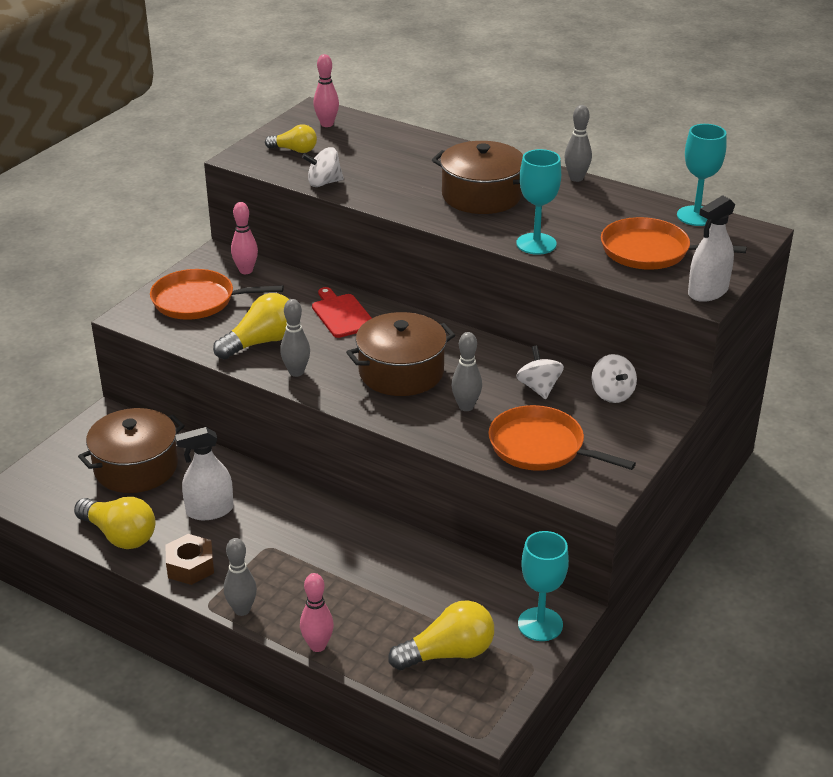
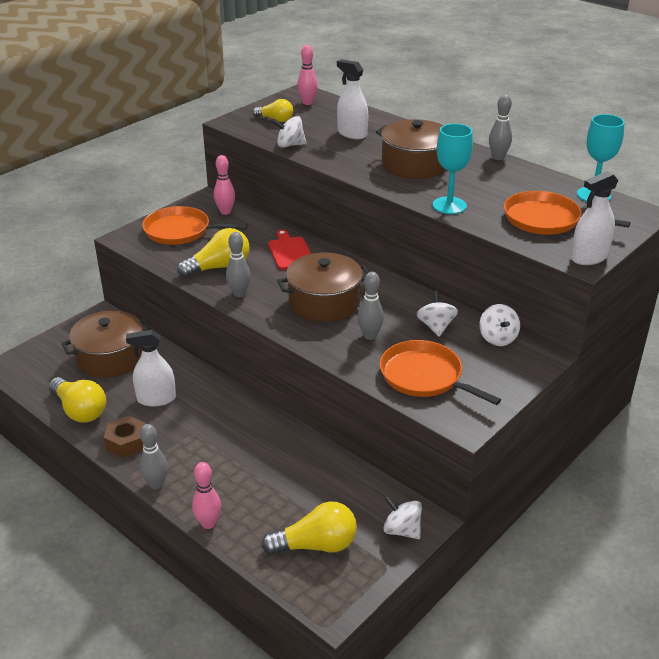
camera: 10 degrees right, 0 degrees up
(394, 161) = (352, 134): none -> white spray bottle
(540, 624) = (402, 530): turquoise goblet -> white spinning top

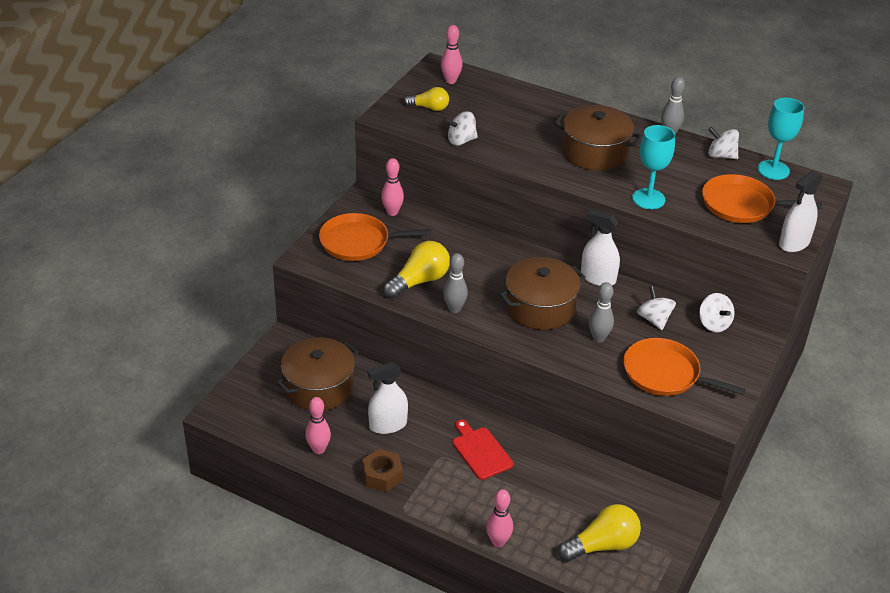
camera: 15 degrees left, 5 degrees up
(80, 410) = (318, 449): yellow light bulb -> pink bowling pin
(156, 484) = (431, 513): grey bowling pin -> none
(290, 252) = (481, 253): red cutting board -> red cutting board (481, 451)
(352, 134) = (516, 118): white spray bottle -> white spray bottle (598, 278)
(402, 530) = (670, 518): white spinning top -> white spinning top (721, 155)

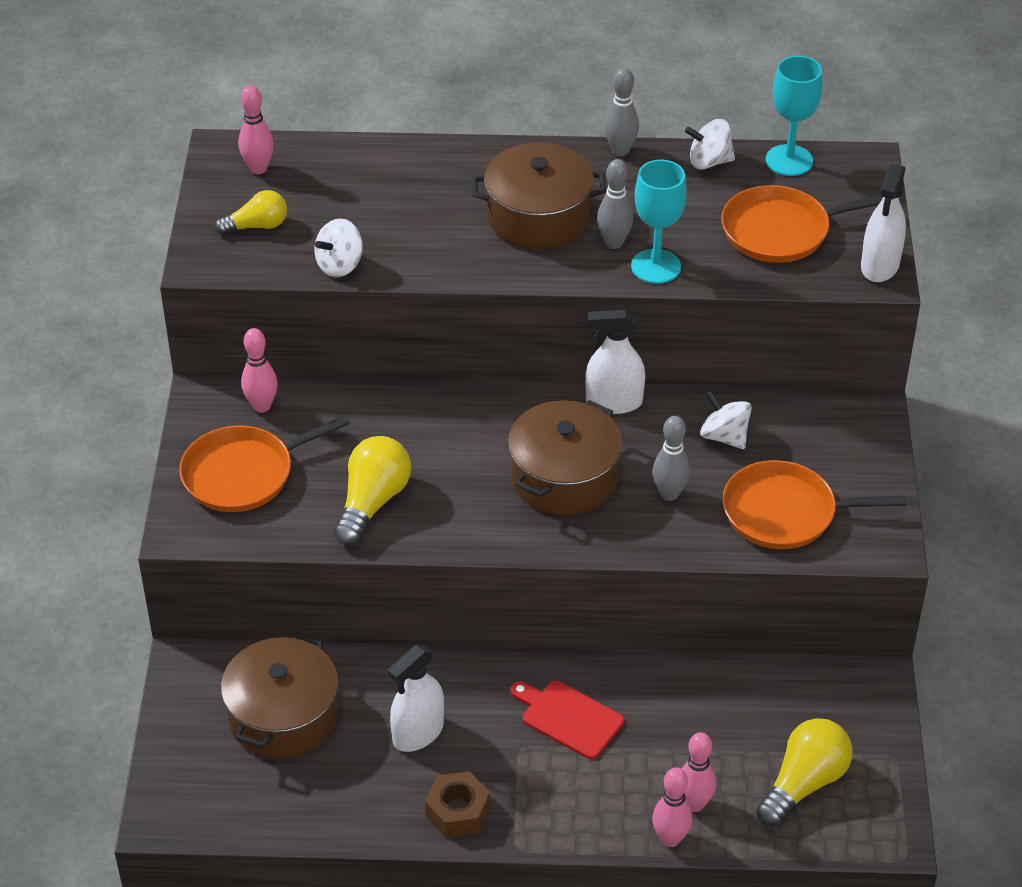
camera: 25 degrees left, 5 degrees up
(318, 449) = (344, 811): pink bowling pin -> pink bowling pin (694, 804)
(454, 309) = (449, 527): grey bowling pin -> grey bowling pin (614, 243)
(714, 324) = (803, 413): white spinning top -> none

